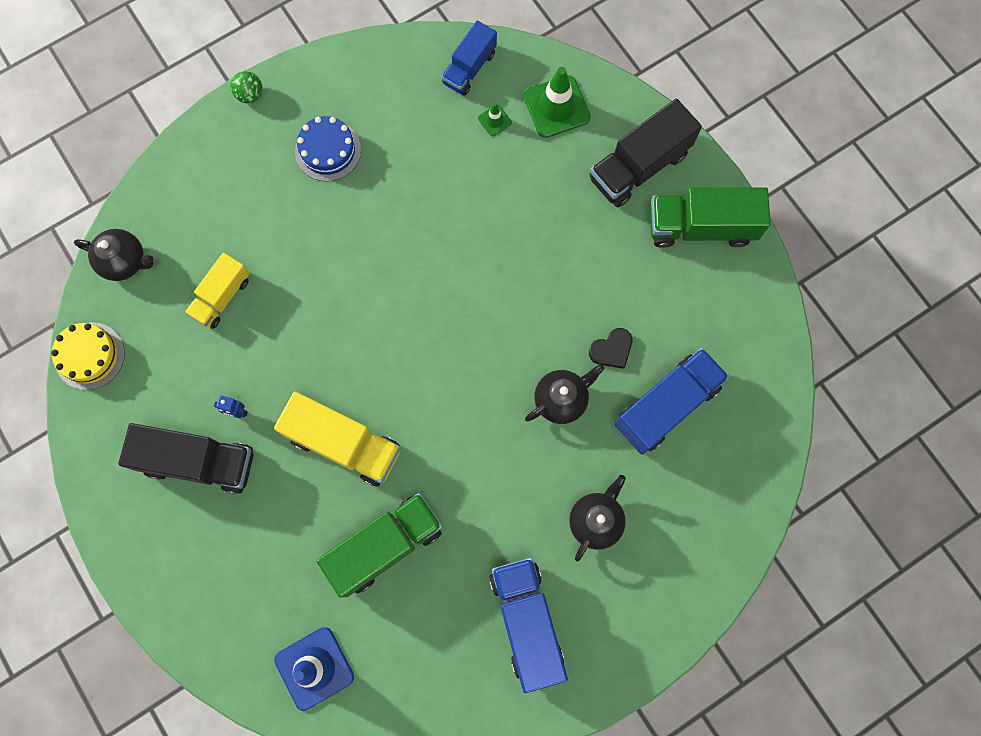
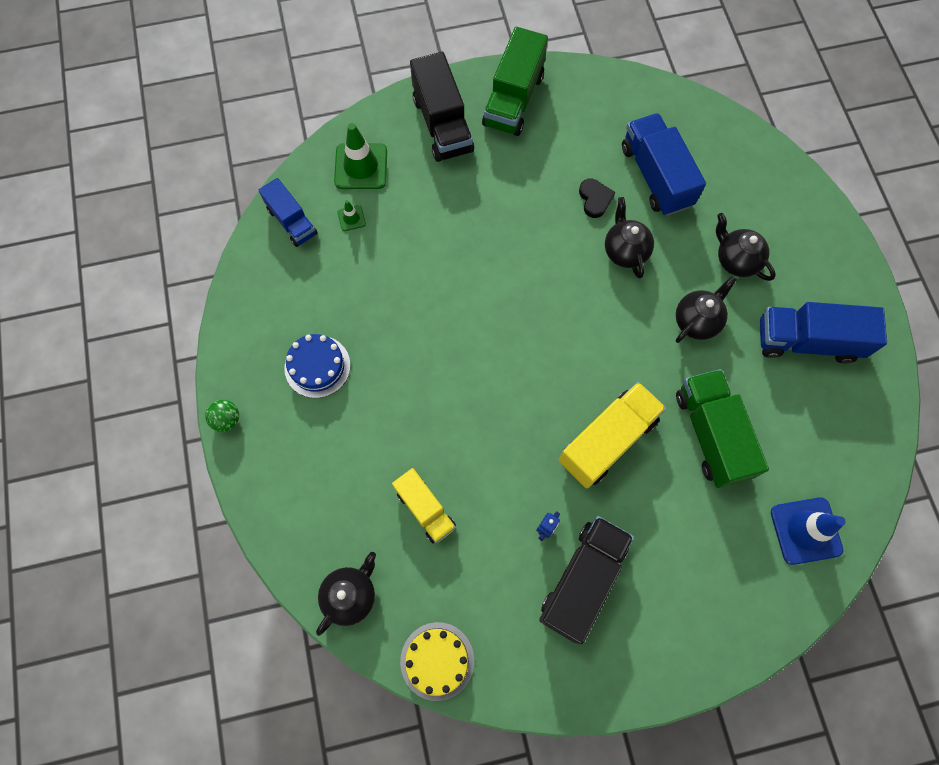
camera: 70 degrees left, 5 degrees down
(507, 497) = (696, 321): none -> black teapot

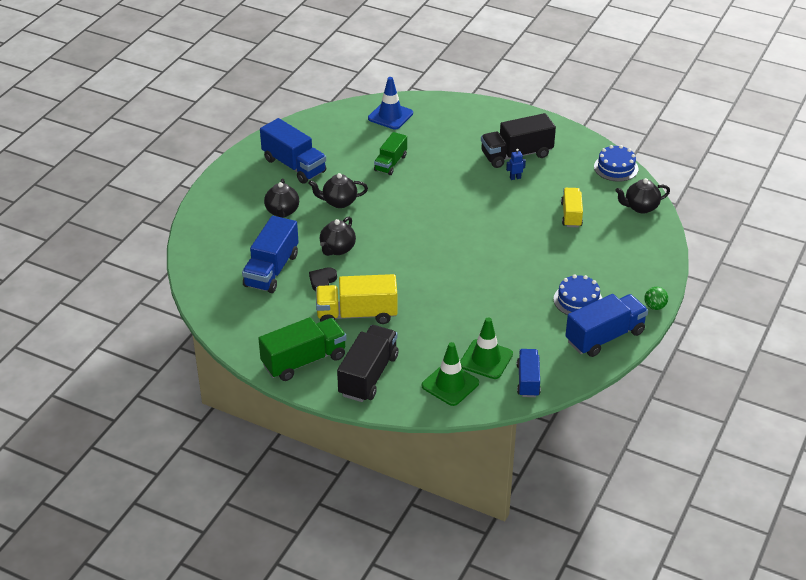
camera: 140 degrees left, 30 degrees down
(254, 333) = (605, 337): none -> blue truck
(351, 218) = (486, 359): green traffic cone -> green traffic cone, size x2.11
(437, 661) = (616, 168): yellow cake -> blue cake
(607, 440) = (446, 188): yellow truck -> yellow truck (357, 314)
(711, 434) = (390, 163): green truck -> green truck, size x0.63

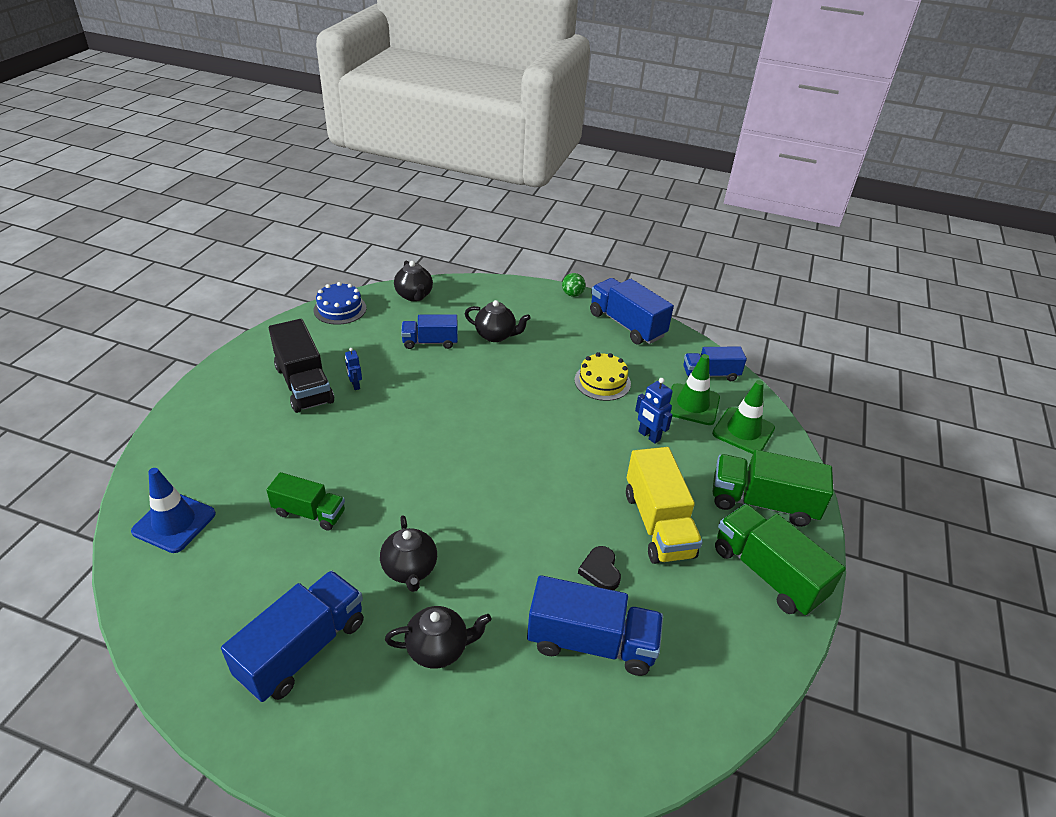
camera: 100 degrees left, 0 degrees up
(322, 281) = (600, 571): black heart -> black heart turned 60 degrees clockwise
(337, 249) = (526, 560): black teapot -> black teapot (496, 335)
(368, 375) = (762, 503): black truck -> green truck
(448, 325) = (649, 436): none -> blue robot
(518, 308) = (602, 382): none -> yellow cake
(571, 215) = (430, 342): yellow truck -> blue truck
(578, 300) = (576, 340): blue cake -> none

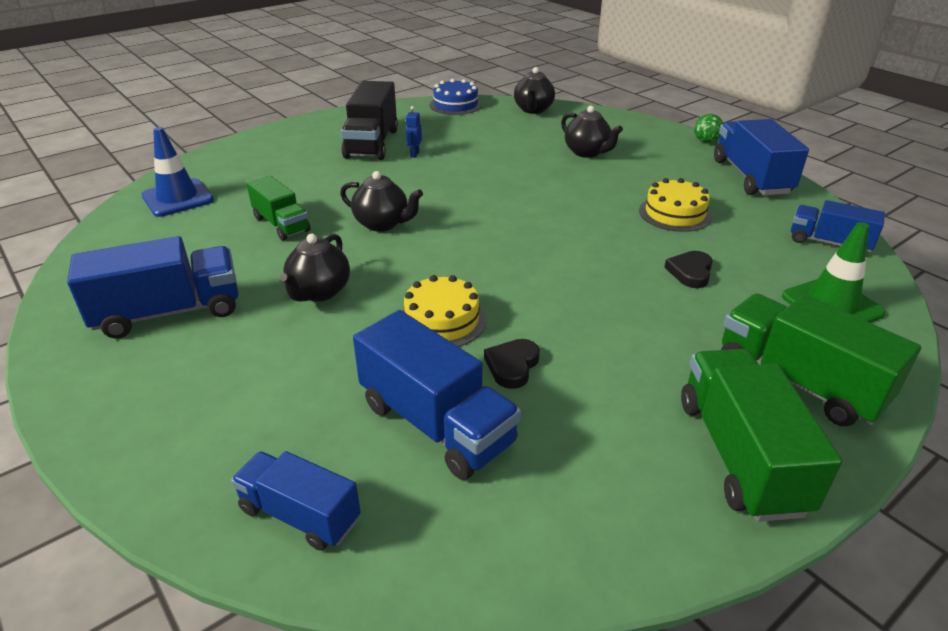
camera: 35 degrees right, 5 degrees down
(430, 342) = (515, 142): blue truck -> blue truck (300, 515)
(438, 649) = (278, 361): black teapot -> black teapot (382, 224)
(524, 554) = (442, 320): none -> yellow cake
(649, 436) = (690, 272): blue robot -> black heart
(658, 524) = (626, 351): yellow truck -> none
(692, 404) = (777, 262): green traffic cone -> none

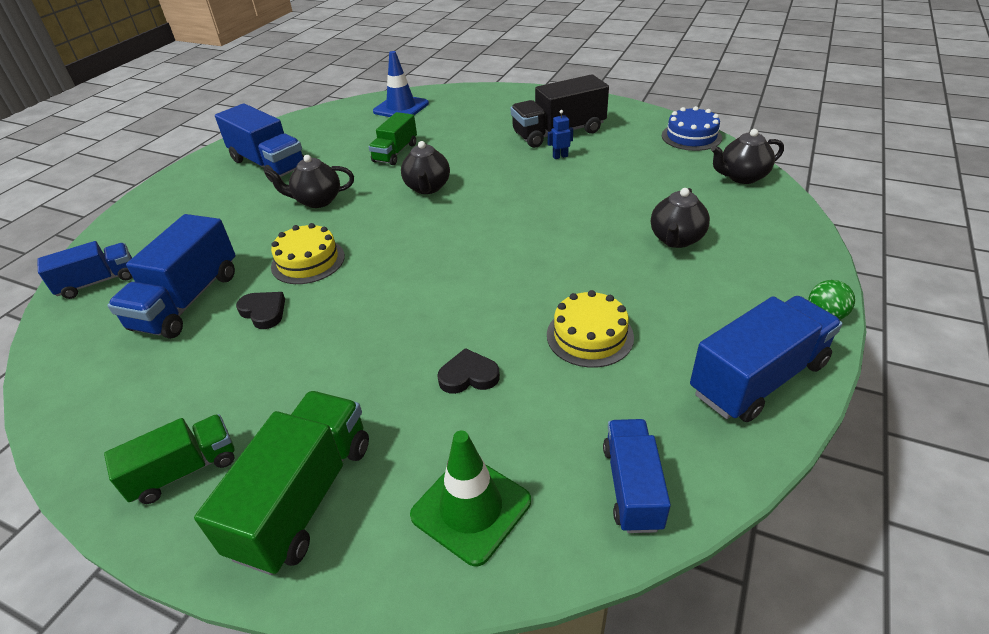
camera: 65 degrees right, 5 degrees up
(300, 515) = (98, 282): blue truck -> blue truck turned 60 degrees clockwise
(512, 366) = (263, 312): black heart -> black heart turned 45 degrees clockwise
(740, 455) = (184, 470): green truck -> green truck, size x0.63

